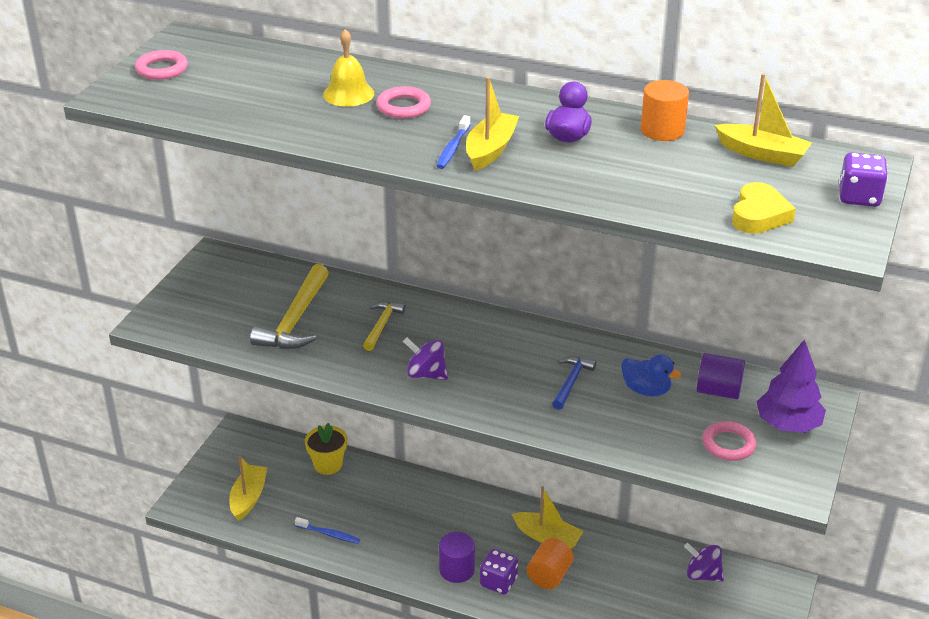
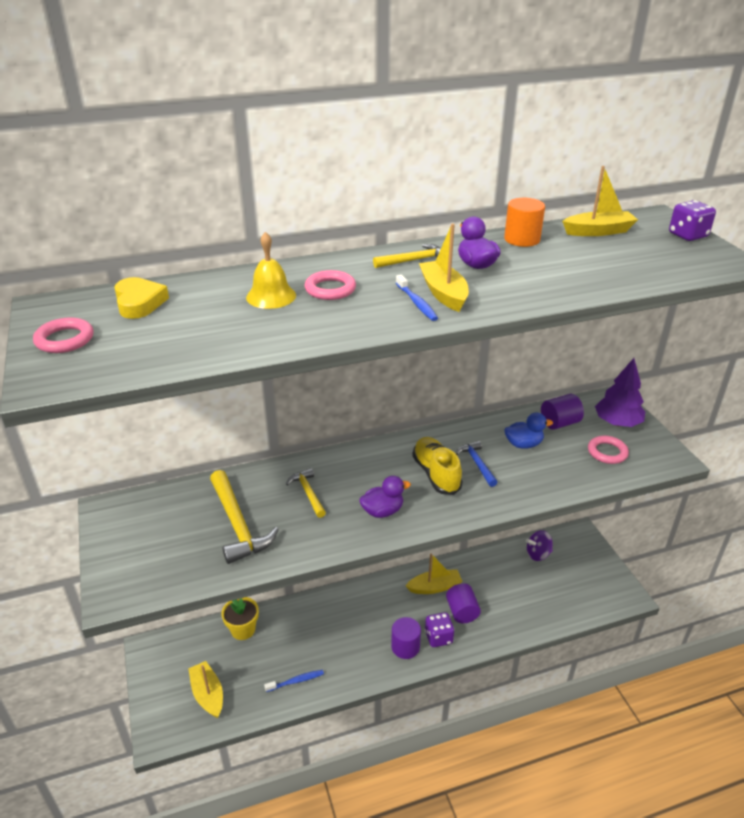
camera: 40 degrees left, 0 degrees up
(426, 374) = (382, 511): purple spinning top -> purple duck
(517, 370) = (436, 474): none -> yellow shoe
(518, 110) = (413, 260): none -> yellow hammer
(549, 575) = (462, 612): orange cylinder -> purple cylinder
(759, 215) = (665, 266): yellow heart -> yellow heart (139, 303)

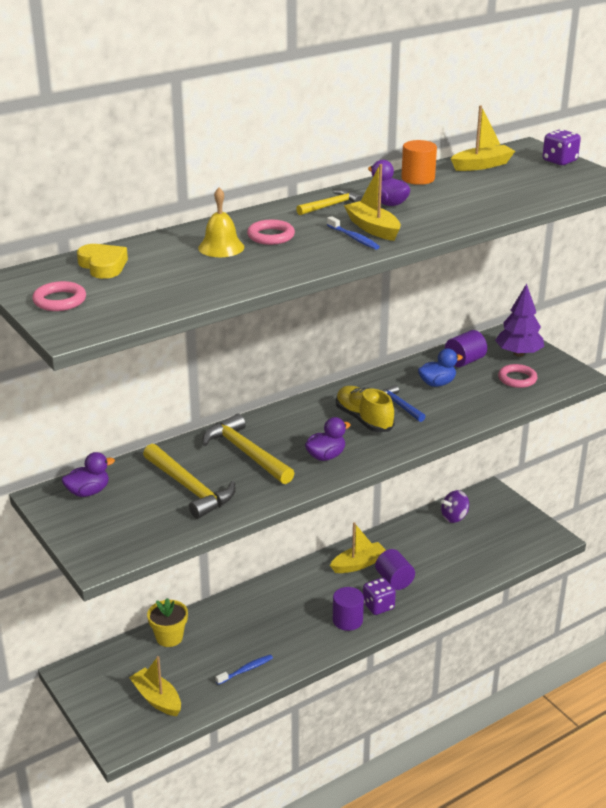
camera: 15 degrees left, 5 degrees down
(145, 510) = (88, 492): none -> purple duck
(308, 493) = (246, 453): yellow hammer -> yellow hammer, size x1.77

